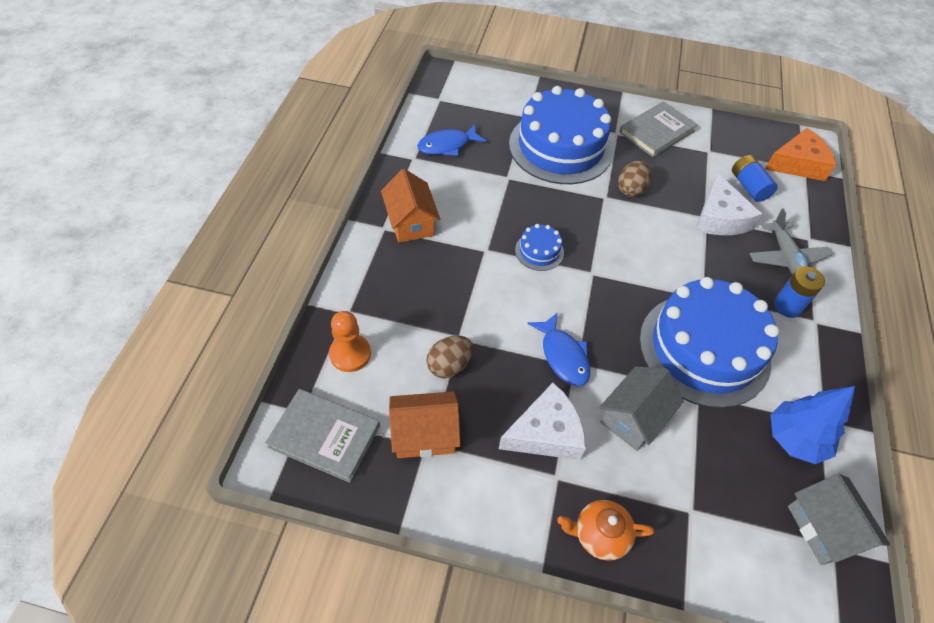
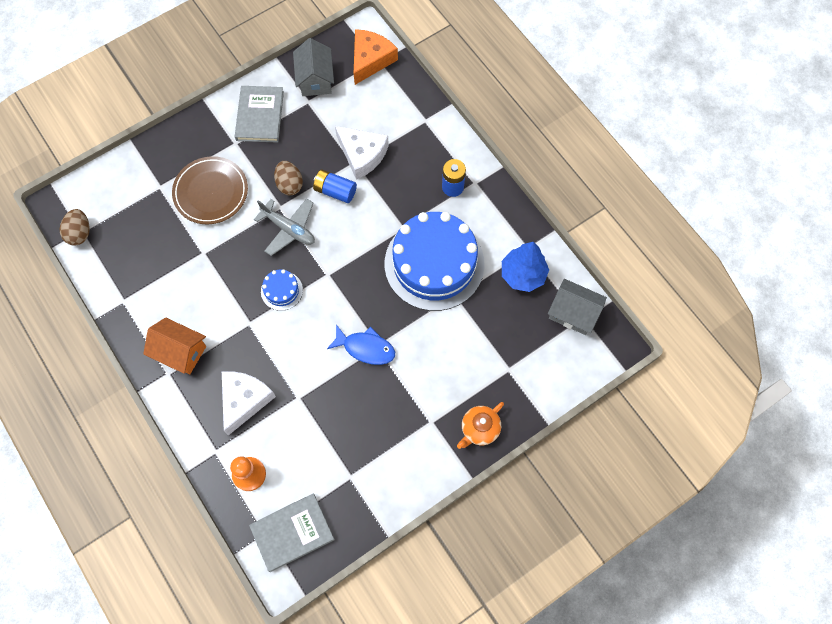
camera: 45 degrees left, 15 degrees up
(424, 434) = (343, 473): orange house -> none
(447, 145) = (134, 267): blue fish -> none
(449, 366) = (312, 421): brown egg -> brown egg (80, 233)
(546, 433) = (402, 404): white cheese -> white cheese (244, 400)
(560, 147) = (211, 192): blue cake -> brown plate
(633, 418) = (437, 347): grey house -> grey house (315, 79)
(749, 186) = (357, 110): blue battery -> blue battery (335, 191)
(786, 258) = (424, 150): grey plane -> grey plane (289, 229)

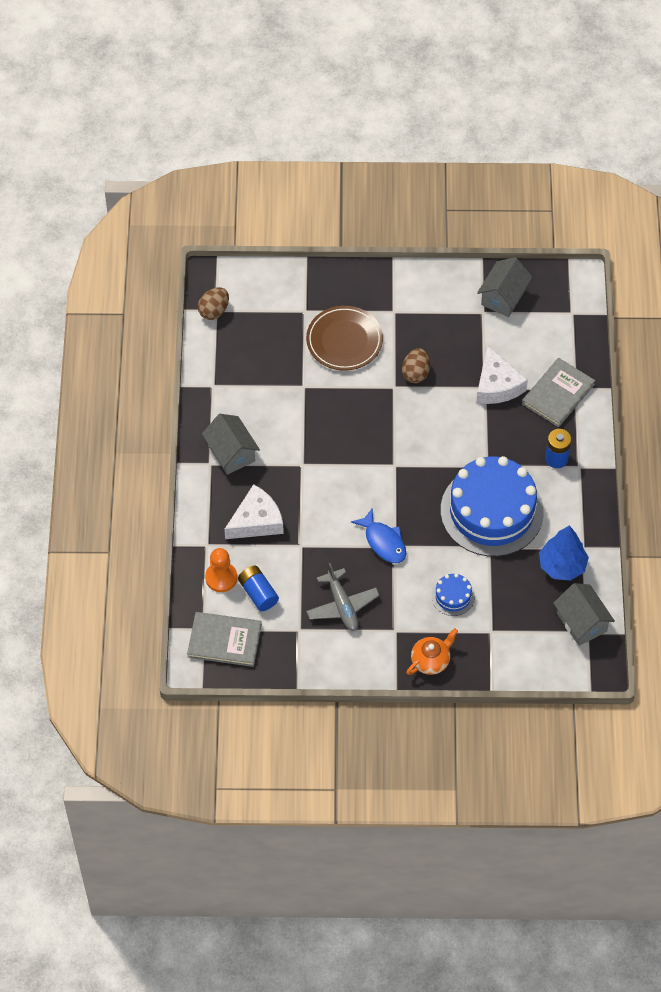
camera: 35 degrees right, 10 degrees down
(180, 352) = (231, 453): orange house -> grey house
(260, 116) = (431, 300): grey book -> grey book (558, 394)
(281, 290) = (347, 455): blue cake -> blue cake (453, 596)
(289, 229) = (388, 409): grey plane -> grey plane (342, 605)
(335, 191) = (451, 401): blue battery -> blue battery (258, 593)
(370, 60) = (566, 308): orange cheese -> none
(479, 429) = (431, 660): orange teapot -> orange teapot turned 150 degrees clockwise

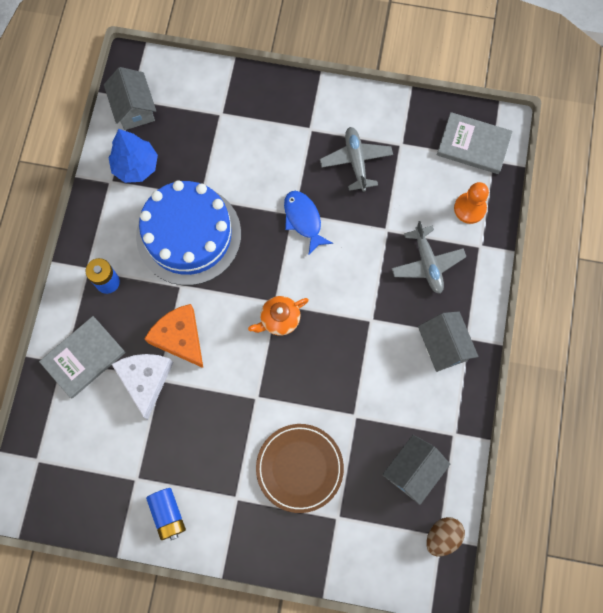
camera: 170 degrees left, 15 degrees up
(256, 521) = (427, 263): white cheese -> grey plane
(258, 593) = (435, 187): blue battery -> blue battery (168, 514)
(415, 373) = (229, 411): brown egg -> none
(431, 660) = (283, 95): orange teapot -> orange teapot (279, 319)
(453, 596) = (248, 153): blue cake -> none
(475, 423) = (180, 337): none -> orange cheese
(503, 297) = (107, 496): grey house -> grey house (413, 471)

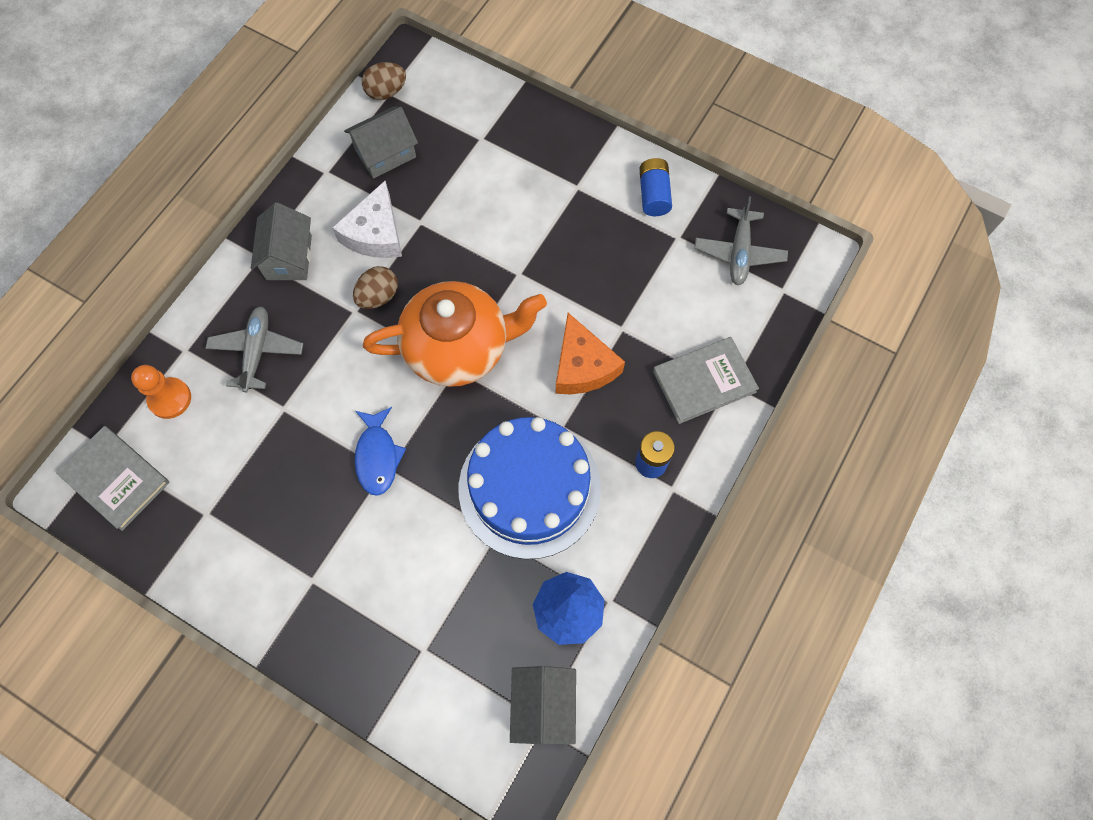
camera: 160 degrees left, 5 degrees down
(145, 380) = (638, 332): white cheese -> white cheese (375, 233)
(279, 319) = (458, 347): orange teapot -> orange teapot, size x2.13
(299, 468) = (500, 192): brown plate -> none
(356, 161) = (275, 511): grey plane -> grey plane (739, 252)
(358, 338) = (378, 296): none -> brown egg

